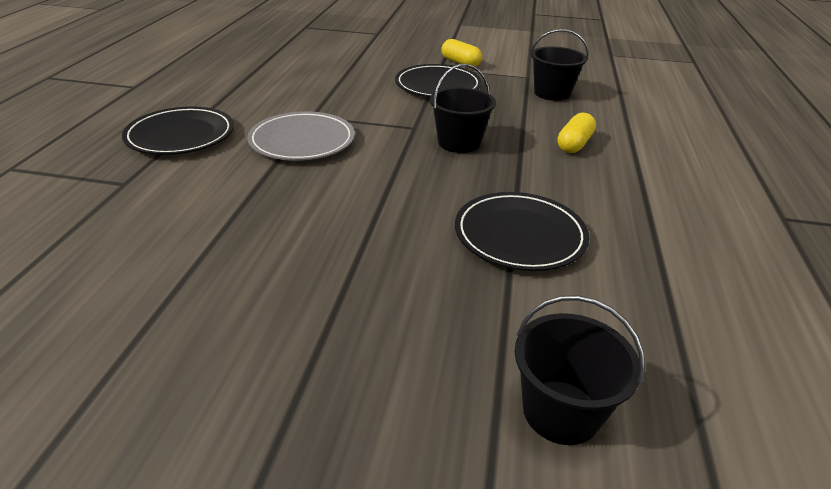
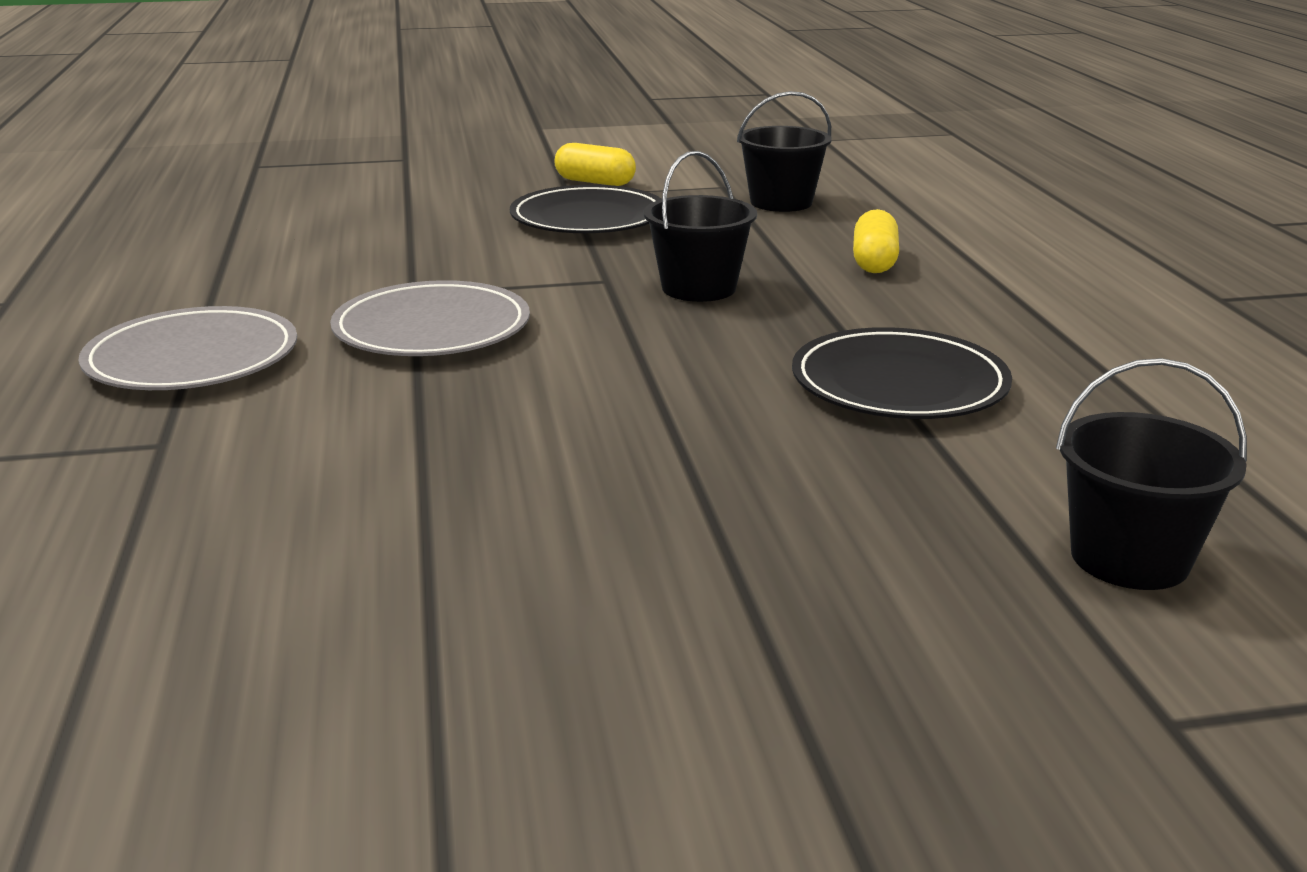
camera: 20 degrees left, 10 degrees down
(180, 135) = (192, 359): black plate -> grey plate

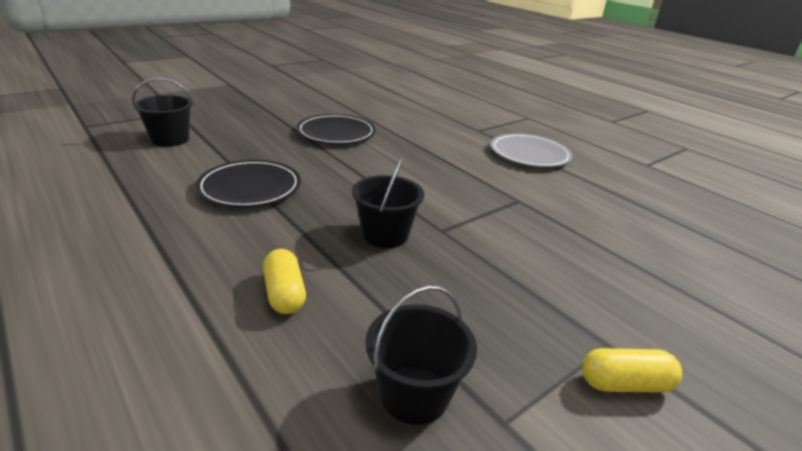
camera: 150 degrees right, 5 degrees up
(432, 329) = (475, 181): grey plate -> none
(588, 218) = (538, 302): black plate -> black plate (336, 133)

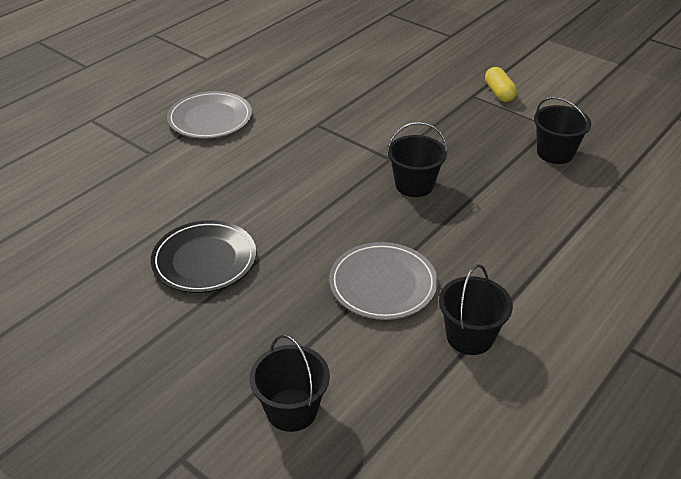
camera: 100 degrees left, 10 degrees up
(145, 212) = (470, 336): none -> black bucket
(250, 188) = (383, 284): black plate -> grey plate
(285, 293) = (515, 216): yellow capsule -> none

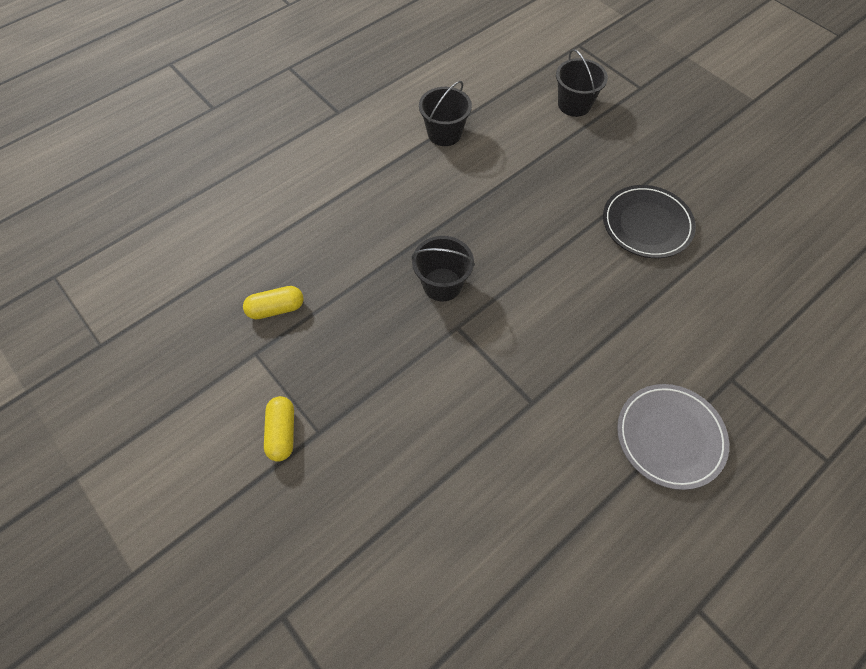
camera: 170 degrees left, 20 degrees up
(383, 284) = (498, 181): grey plate -> none
(555, 153) = (276, 308): black bucket -> yellow capsule

